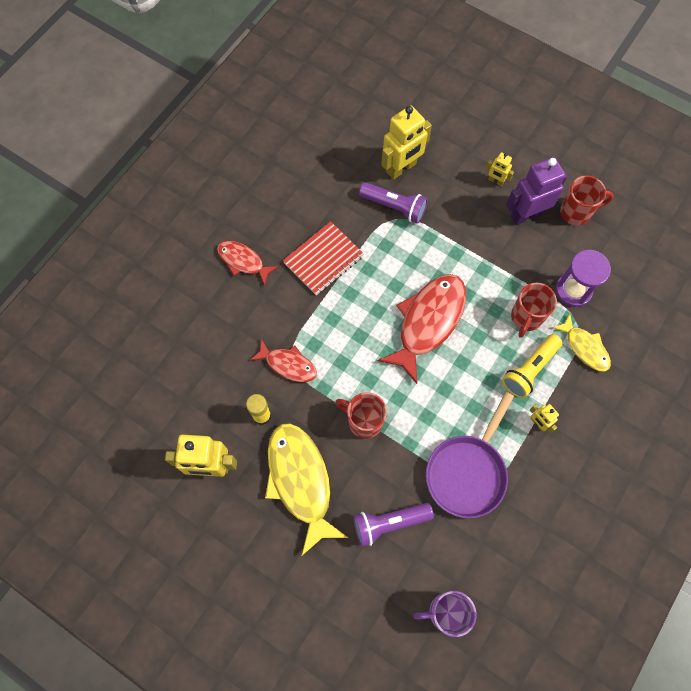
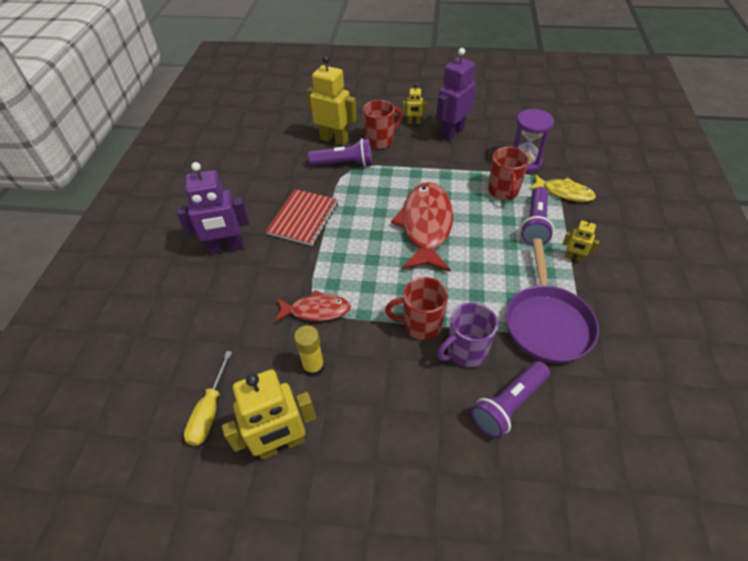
camera: 25 degrees left, 20 degrees down
(172, 414) = (209, 411): none -> yellow screwdriver
(243, 261) = (226, 248): red fish -> purple robot
(300, 481) = (391, 410): yellow fish -> none
(401, 168) = (334, 139): yellow robot -> yellow robot turned 90 degrees counterclockwise
(445, 612) = (630, 465): purple mug -> purple mug (465, 352)
(529, 370) = (535, 224): yellow flashlight -> purple flashlight
(576, 212) = (487, 119): red mug -> red mug (380, 141)

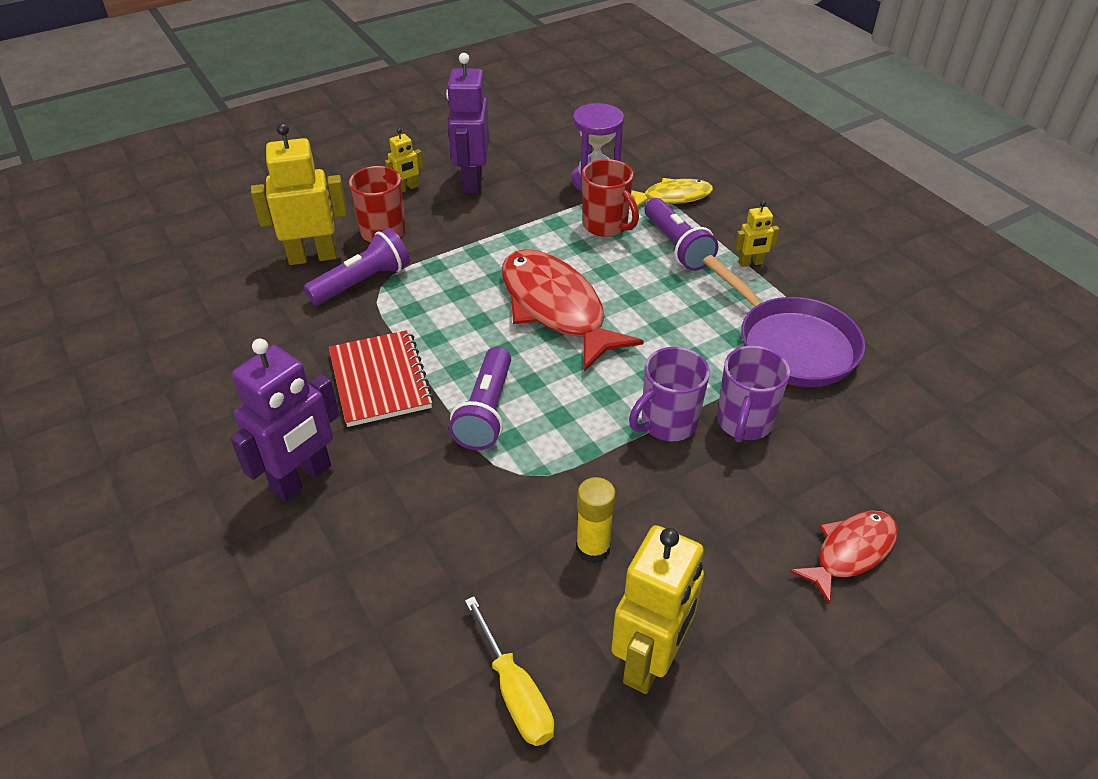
camera: 40 degrees left, 5 degrees down
(316, 310) = (524, 482): red fish -> red fish (850, 552)
(421, 325) = (667, 423): red mug -> purple mug
(508, 405) = (839, 450): purple flashlight -> purple flashlight (486, 411)

